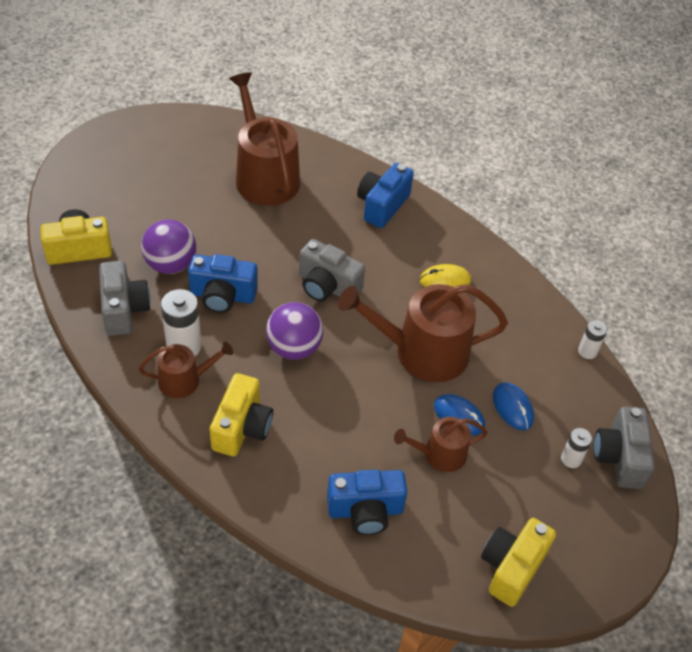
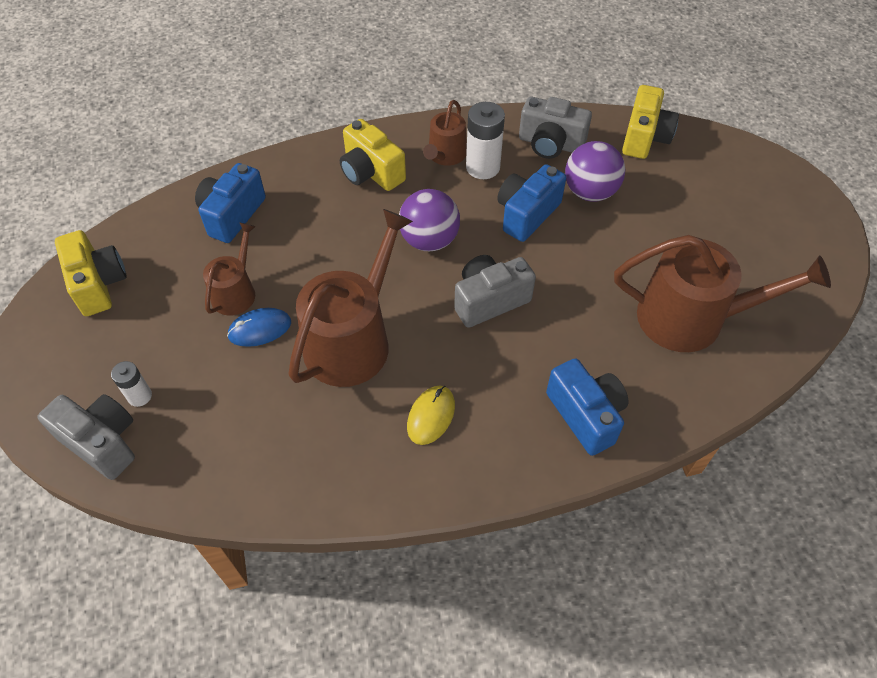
camera: 125 degrees right, 5 degrees up
(512, 407) = (231, 381): blue mouse -> none
(587, 351) = (235, 506): white battery -> none

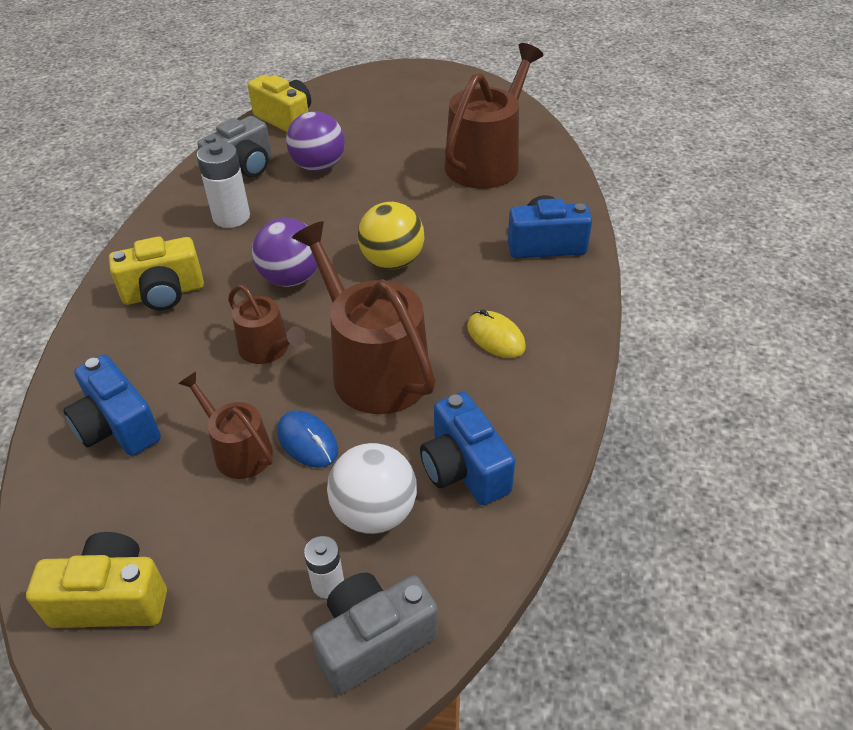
camera: 65 degrees left, 10 degrees down
(208, 399) = (374, 512): none -> white ball
(260, 329) = (307, 441): blue mouse -> blue mouse turned 45 degrees counterclockwise
(445, 155) = (192, 235): brown watering can -> brown watering can (268, 349)
(489, 300) = (392, 261): grey camera -> yellow ball
(526, 214) = (312, 209): blue camera -> blue camera (464, 468)

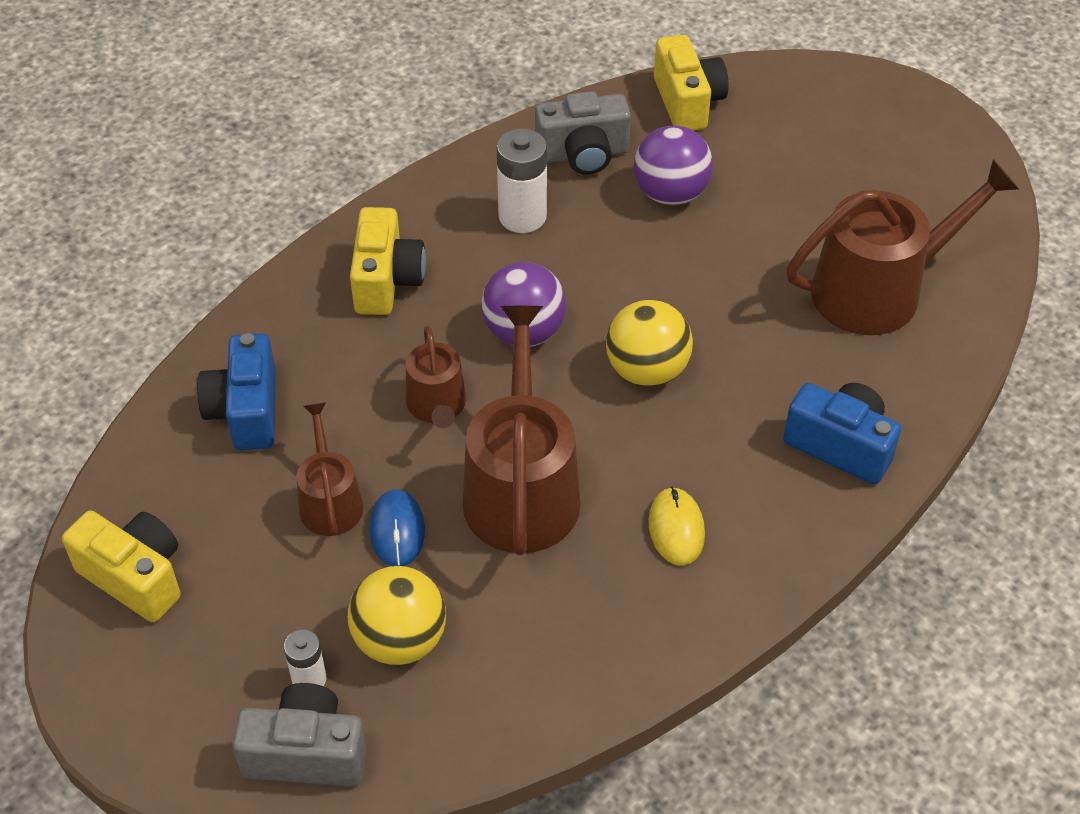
camera: 35 degrees right, 5 degrees up
(164, 293) = (387, 280): yellow camera -> yellow camera turned 105 degrees counterclockwise
(374, 512) = (400, 640): white ball -> yellow ball
(464, 468) = (516, 650): blue camera -> none

